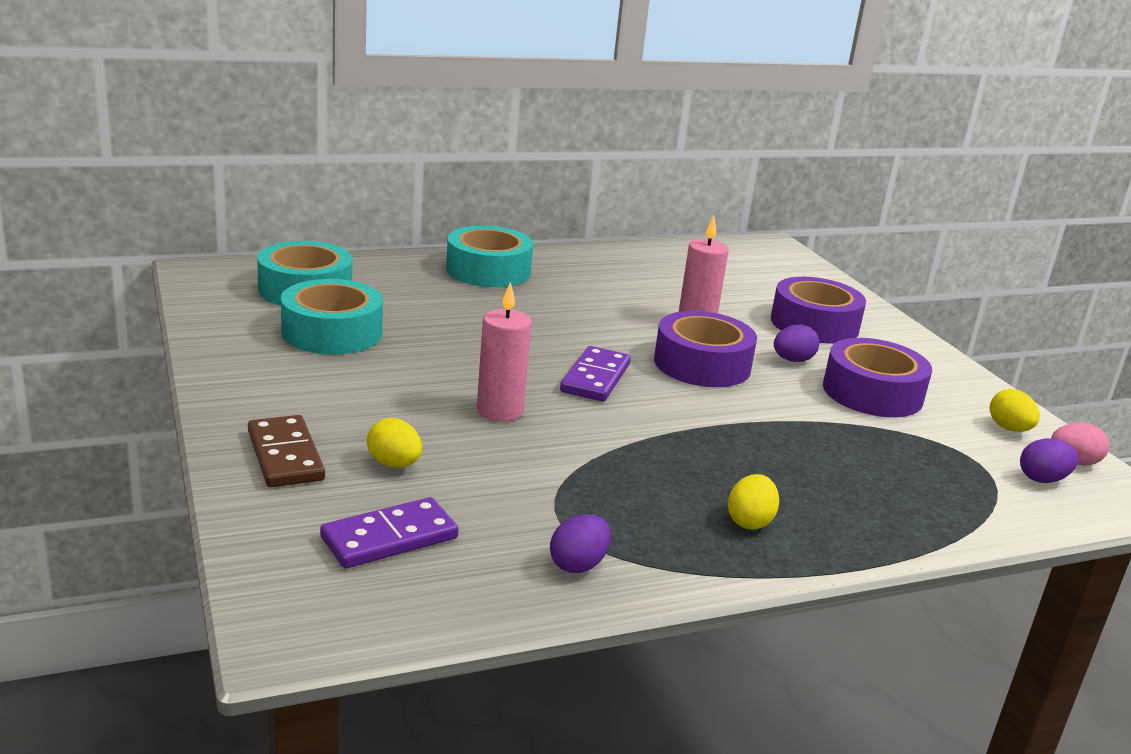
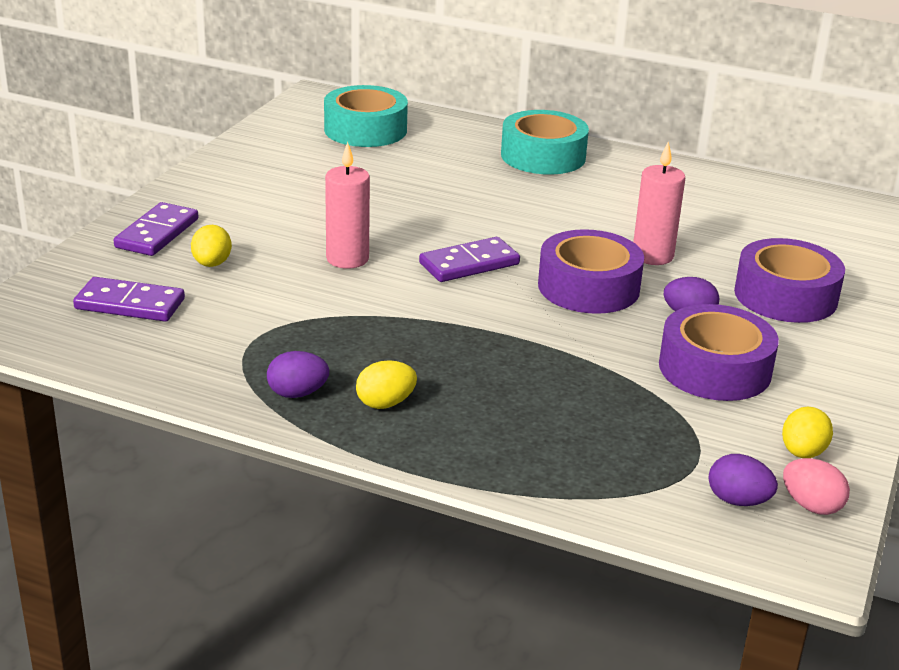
camera: 45 degrees right, 5 degrees up
(285, 456) = (157, 233): brown domino -> purple domino
(332, 332) = (329, 166): turquoise tape -> none
(578, 564) = (211, 371): purple egg -> purple egg (297, 393)

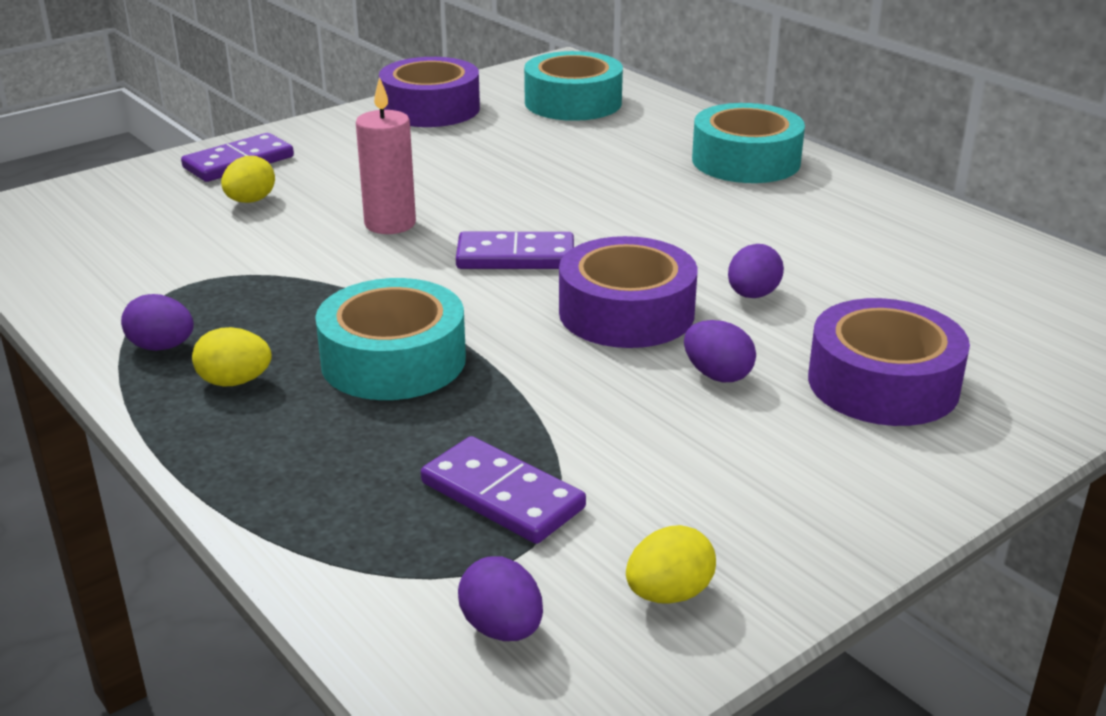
camera: 30 degrees right, 0 degrees up
(130, 304) = (126, 222): purple domino -> purple domino (502, 496)
(476, 359) = (393, 360): none -> turquoise tape
(652, 256) = (752, 295): pink candle -> purple egg
(714, 369) = (674, 449): purple tape -> purple tape (430, 109)
(811, 506) = (596, 671): pink egg -> none

